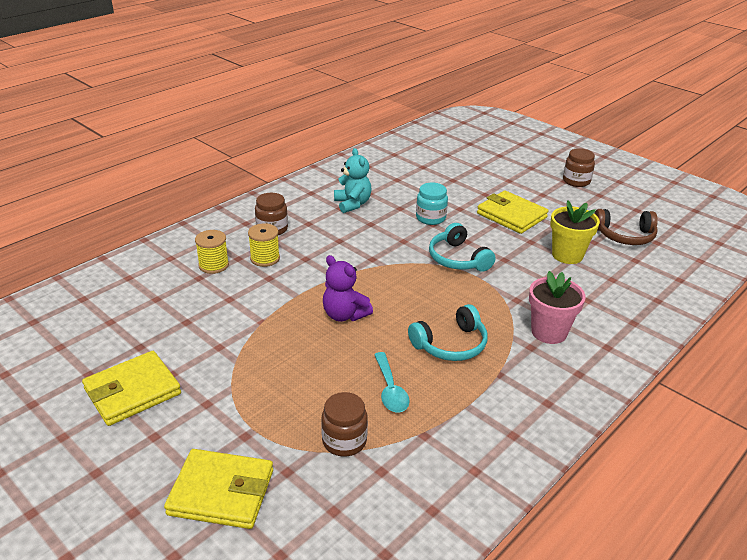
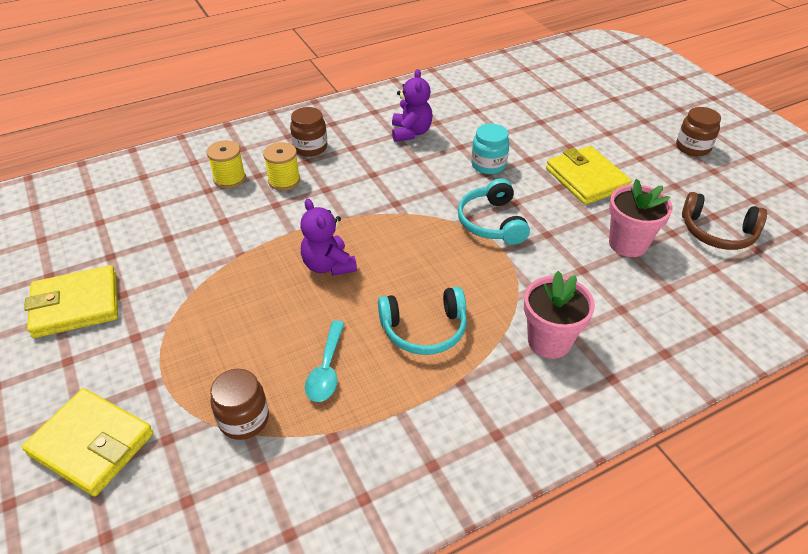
camera: 20 degrees right, 10 degrees up
(352, 204) = (411, 132): turquoise teddy bear -> purple teddy bear
(567, 255) = (628, 244): yellow flower pot -> pink flower pot

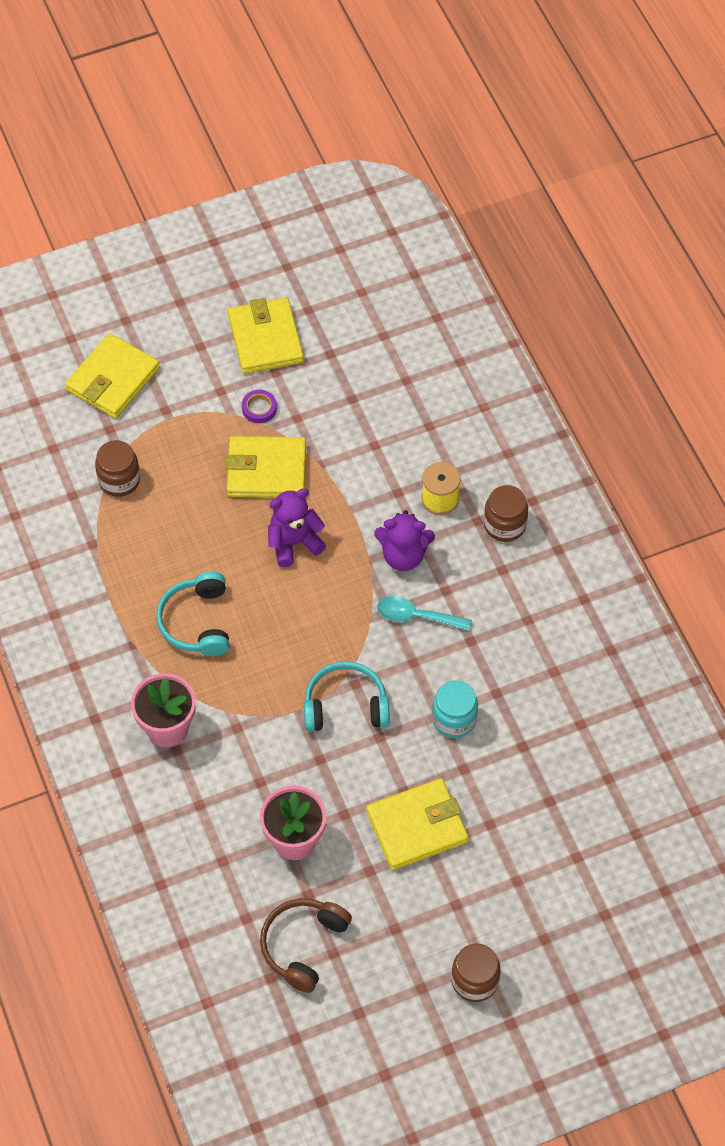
camera: 95 degrees right, 15 degrees up
(165, 303) = (259, 408): none -> purple tape
(229, 178) = (448, 445): yellow spool -> none
(243, 291) = (266, 470): none -> yellow wallet
(326, 369) = (161, 540): turquoise spoon -> turquoise spoon (416, 616)
(411, 132) = (531, 638): purple teddy bear -> purple teddy bear (403, 555)

